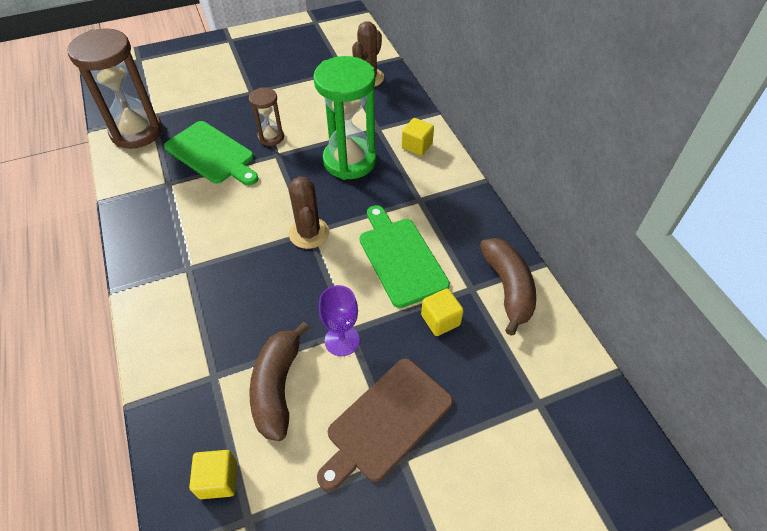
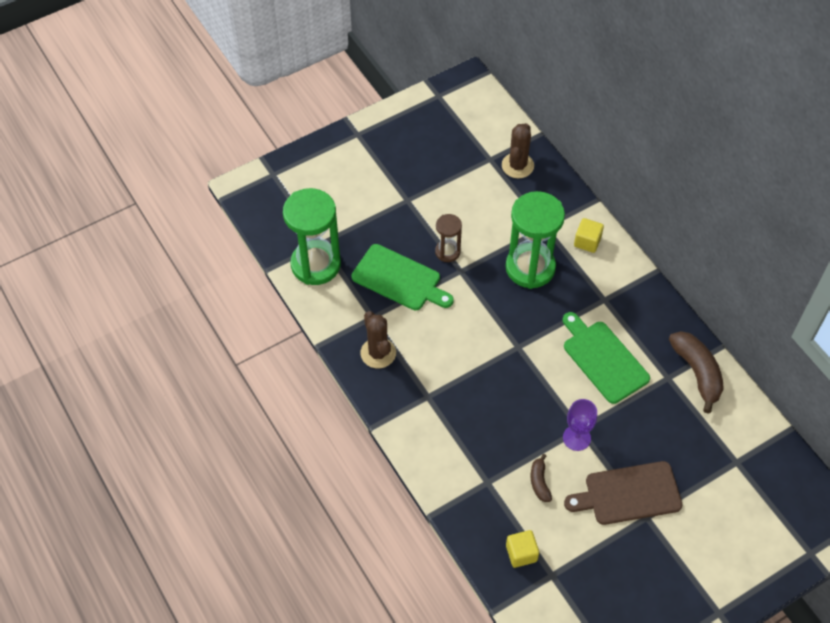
camera: 10 degrees left, 5 degrees up
(137, 132) = (316, 264): brown hourglass -> green hourglass
(277, 387) = (539, 482): brown banana -> brown banana, size x0.53
(309, 233) = (518, 348): brown cactus -> brown cactus (378, 353)
(386, 422) = (628, 494): brown cutting board -> brown cutting board turned 45 degrees clockwise
(440, 320) = (649, 409): yellow cube -> none

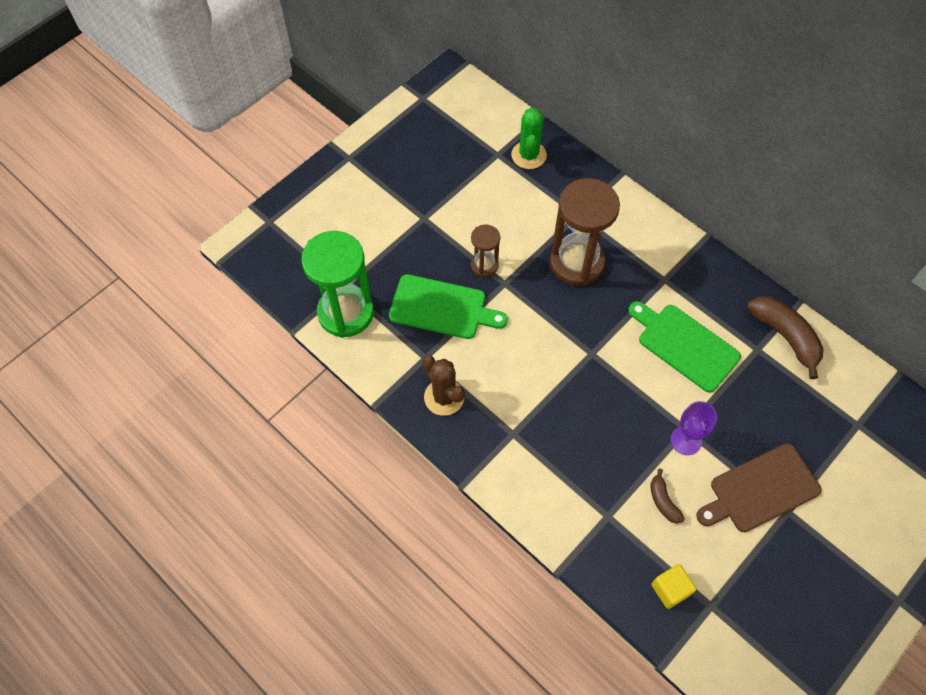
camera: 15 degrees left, 5 degrees up
(517, 165) = (528, 155): brown cactus -> green cactus
(530, 267) = (576, 262): green hourglass -> brown hourglass
(587, 242) = (626, 221): yellow cube -> none

